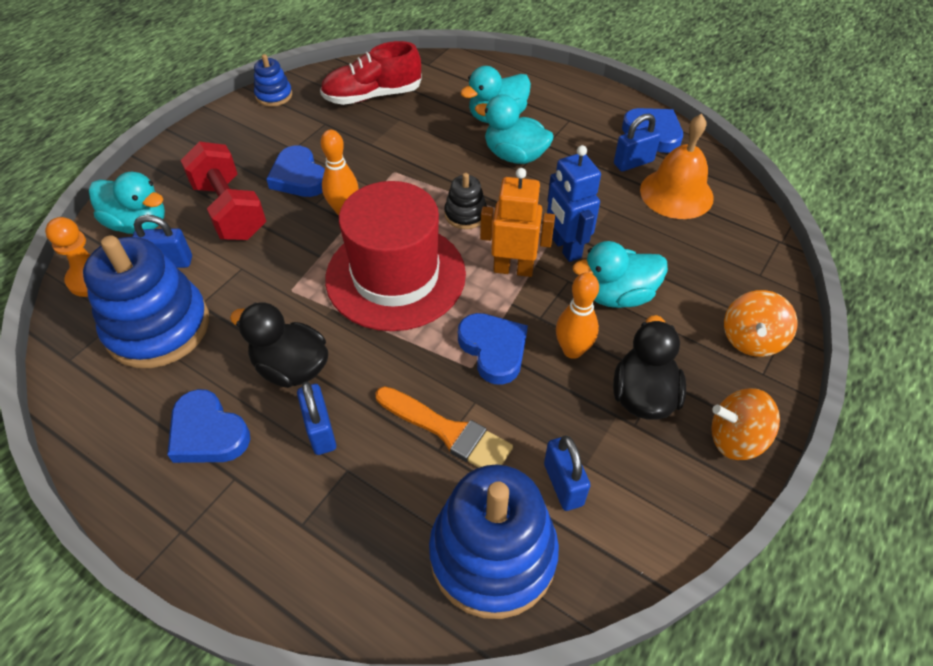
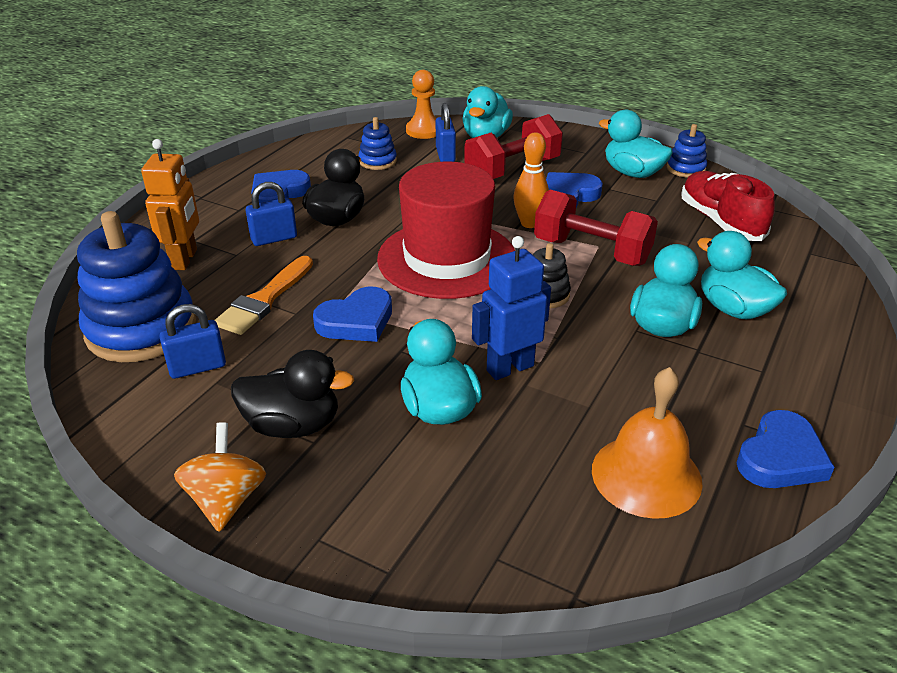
camera: 85 degrees right, 15 degrees down
(158, 327) = (377, 161): blue stacking toy -> blue stacking toy, size x0.47
(269, 129) = (632, 173): none -> turquoise duck
(403, 177) = (591, 251): none -> red dumbbell
(513, 269) = (468, 330): orange robot -> orange robot (184, 259)
(572, 350) = (356, 373): orange bowling pin -> none
(633, 162) = (697, 432): blue padlock -> none
(751, 339) = (374, 532): orange spinning top -> none

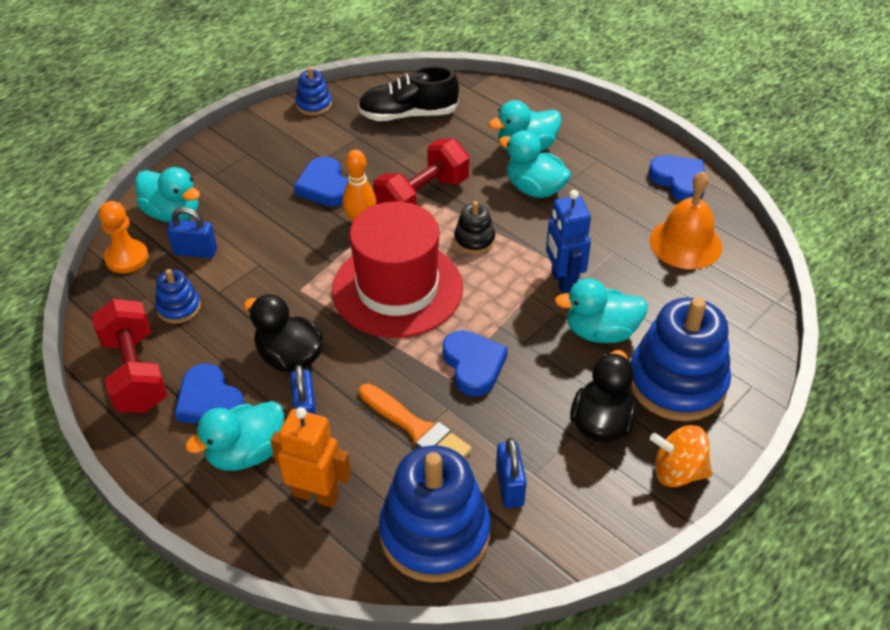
camera: 75 degrees left, 10 degrees up
(373, 487) = (677, 382): none -> blue stacking toy
(512, 170) = (256, 210): red dumbbell -> red dumbbell (135, 373)
(632, 173) = (304, 137): turquoise duck -> turquoise duck (246, 453)
(720, 222) = (408, 114): red shoe -> black shoe

